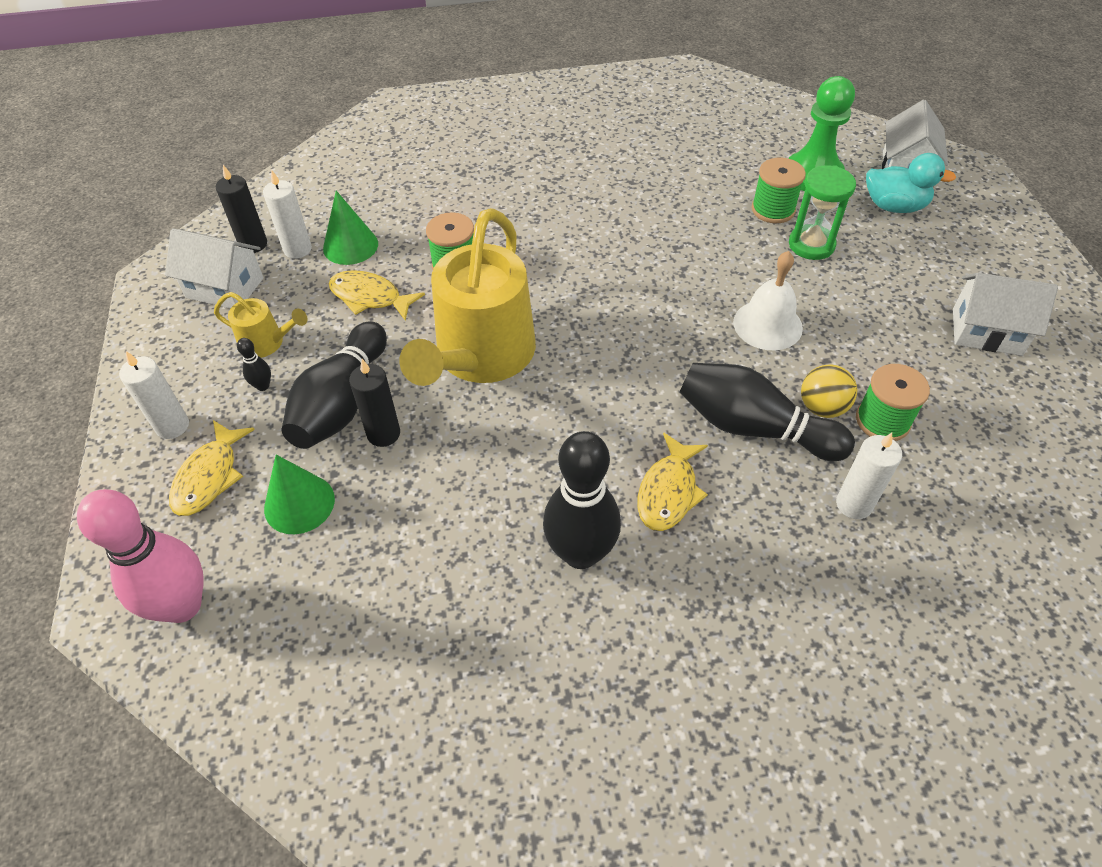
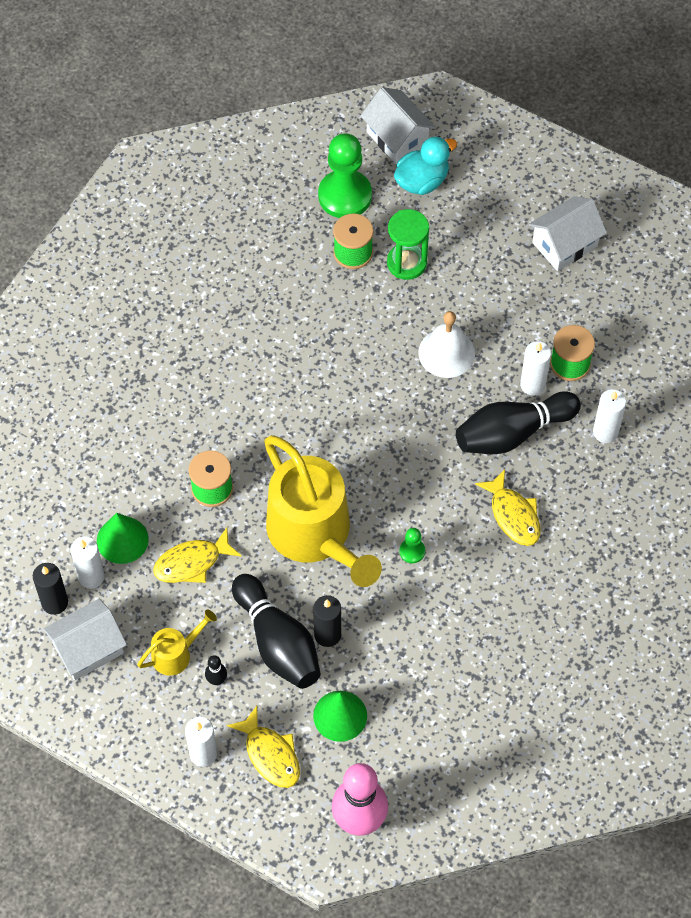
camera: 50 degrees left, 10 degrees up
(539, 437) = (412, 551): none -> green pawn
(580, 553) = (511, 592): black bowling pin -> none
(822, 407) = (532, 385): yellow ball -> white candle

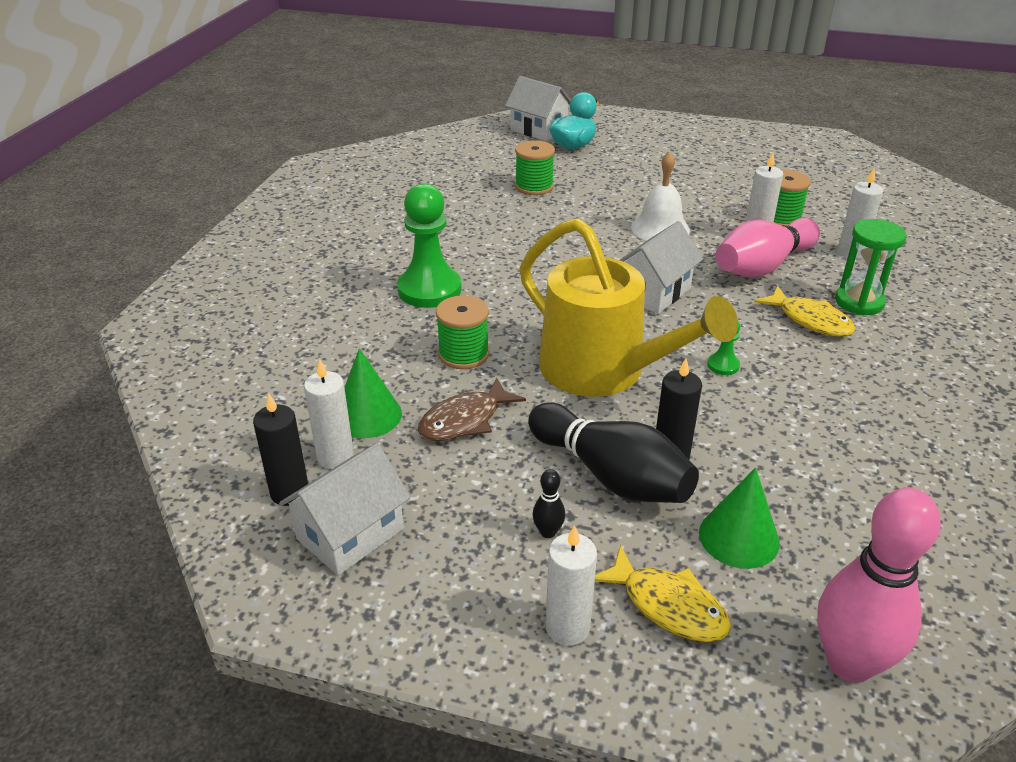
camera: 15 degrees left, 25 degrees down
(176, 654) = (479, 514): yellow watering can -> none
(192, 562) = (465, 420): yellow fish -> brown fish
(345, 196) = (509, 160): green pawn -> green pawn (429, 290)
(406, 263) = (587, 186): green hourglass -> green hourglass (859, 302)
(512, 433) = (762, 266): black bowling pin -> pink bowling pin
(564, 244) = (720, 160): white house -> white house (654, 292)

